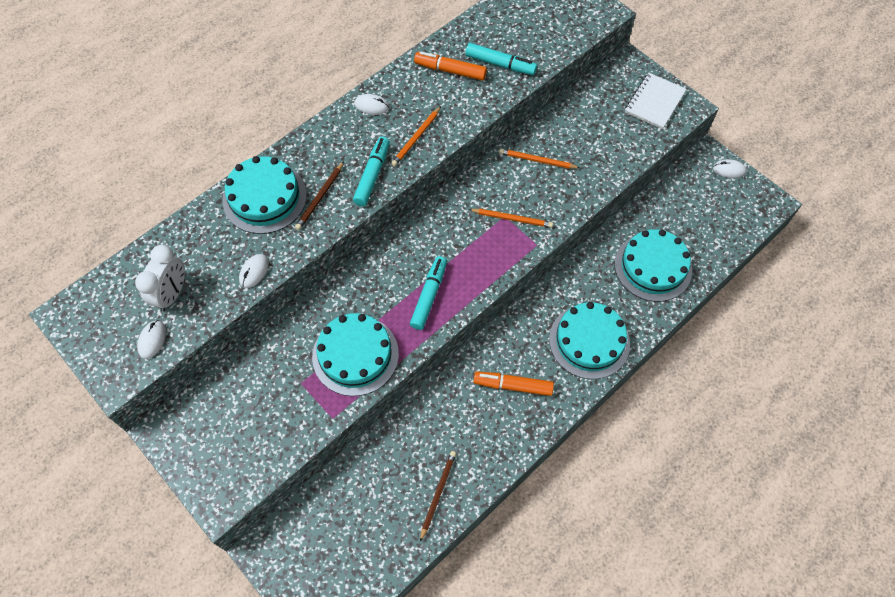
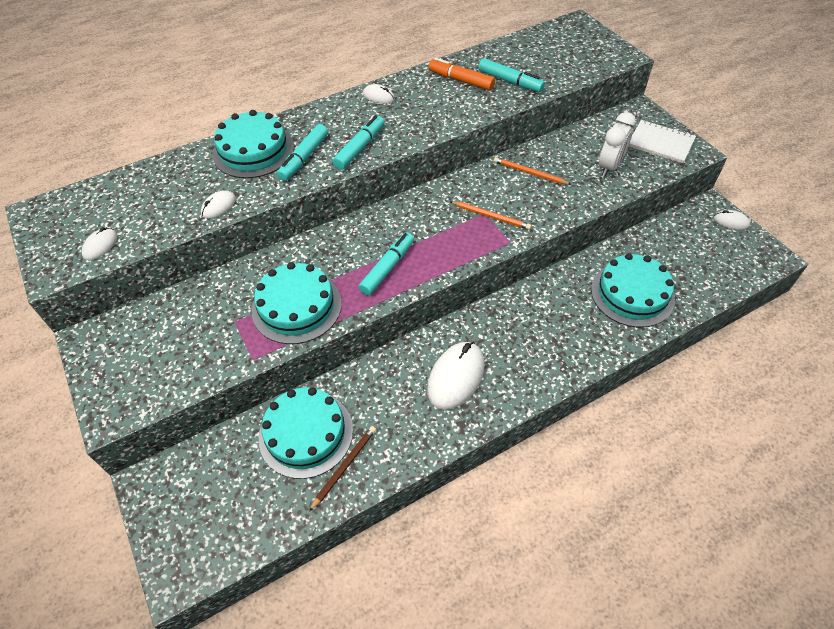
camera: 15 degrees right, 10 degrees down
(172, 294) = (136, 212): white clock -> white clock (609, 166)
(320, 197) = (304, 158): brown pencil -> turquoise marker
(416, 138) = (411, 125): orange pencil -> none
(513, 386) = (456, 377): orange marker -> white mouse
(589, 341) = (548, 350): turquoise cake -> turquoise cake (306, 433)
(654, 102) = (660, 143): white notebook -> white notebook turned 75 degrees clockwise

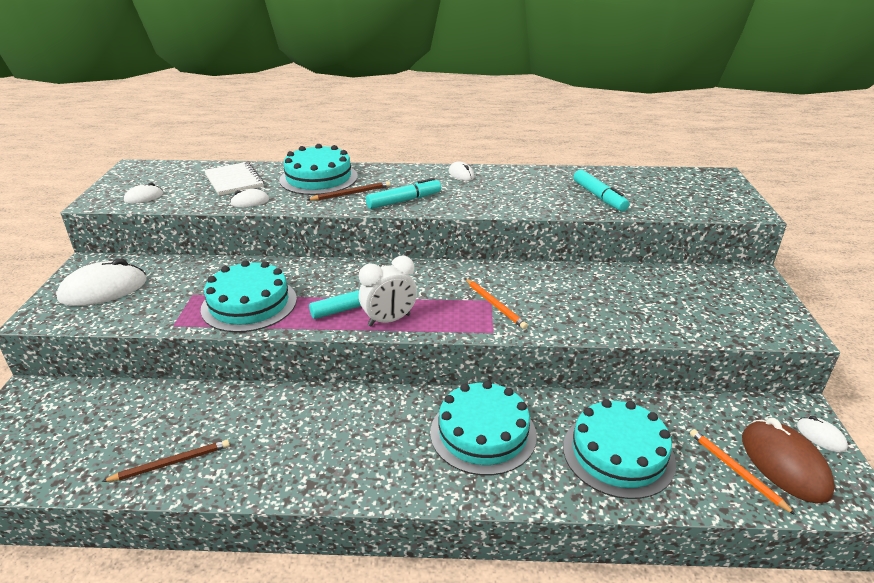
camera: 30 degrees right, 20 degrees down
(304, 158) = (351, 193): turquoise marker -> brown pencil
(306, 433) = (173, 419): turquoise cake -> turquoise cake (483, 433)
(456, 377) = (348, 440): white mouse -> white mouse (103, 290)
(461, 80) = (550, 184): orange marker -> none
(529, 173) = (572, 285): orange pencil -> orange pencil (736, 471)
(609, 166) = (670, 310): white clock -> white clock (389, 320)
(660, 143) = (755, 310): white notebook -> white notebook (234, 180)
(724, 252) = (784, 464): none -> brown mouse

